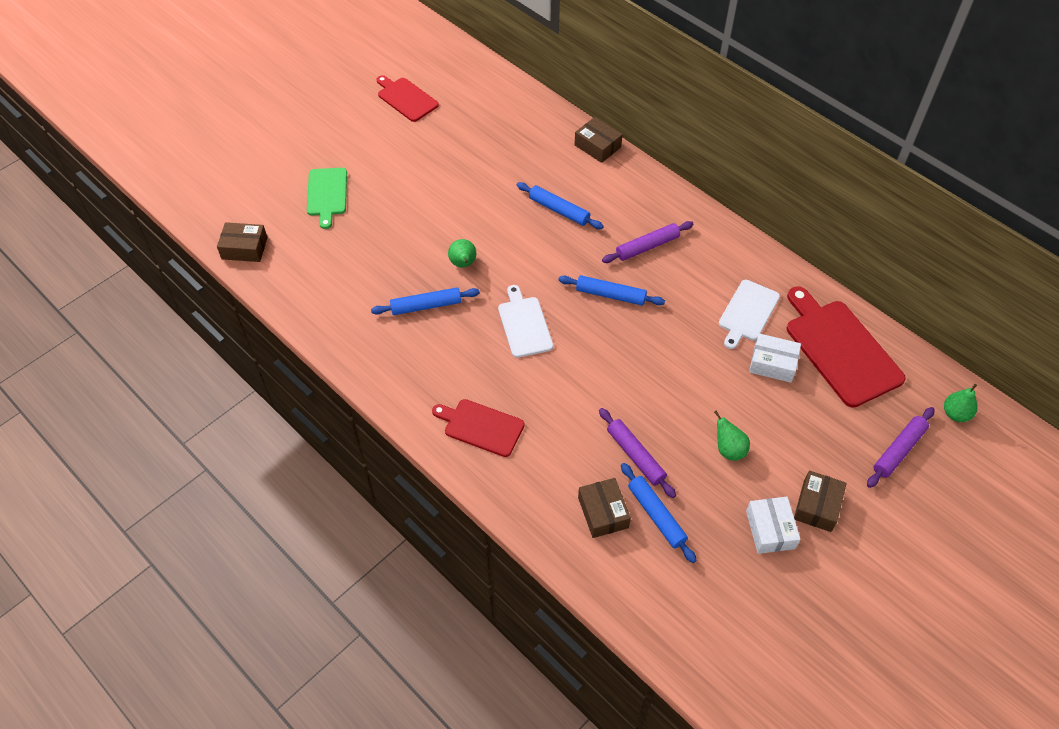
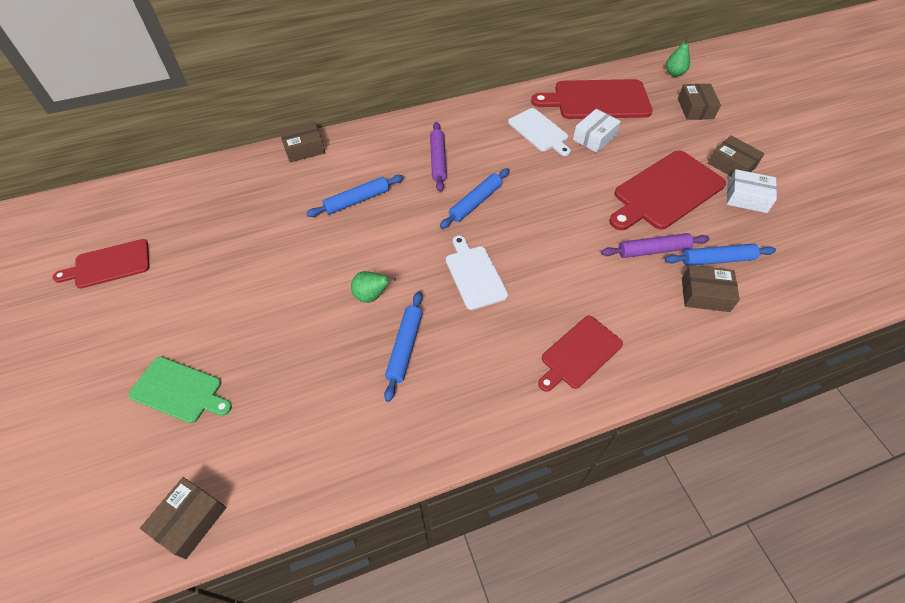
camera: 65 degrees left, 0 degrees up
(524, 324) = (474, 275): white cutting board -> white cutting board turned 60 degrees clockwise
(729, 449) = (666, 192): green pear -> red cutting board
(898, 450) = (695, 108): purple rolling pin -> brown box

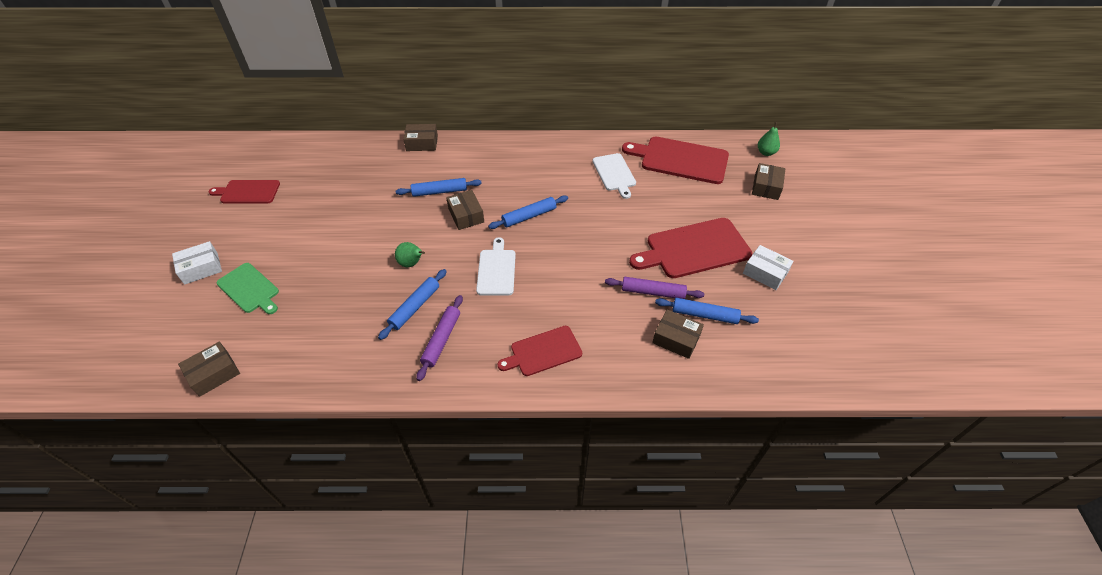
camera: 20 degrees right, 5 degrees down
(438, 160) = (518, 177): purple rolling pin -> purple rolling pin (441, 340)
(594, 137) = (659, 189): white box -> white box (201, 268)
(731, 165) = (769, 242): brown box -> brown box (466, 215)

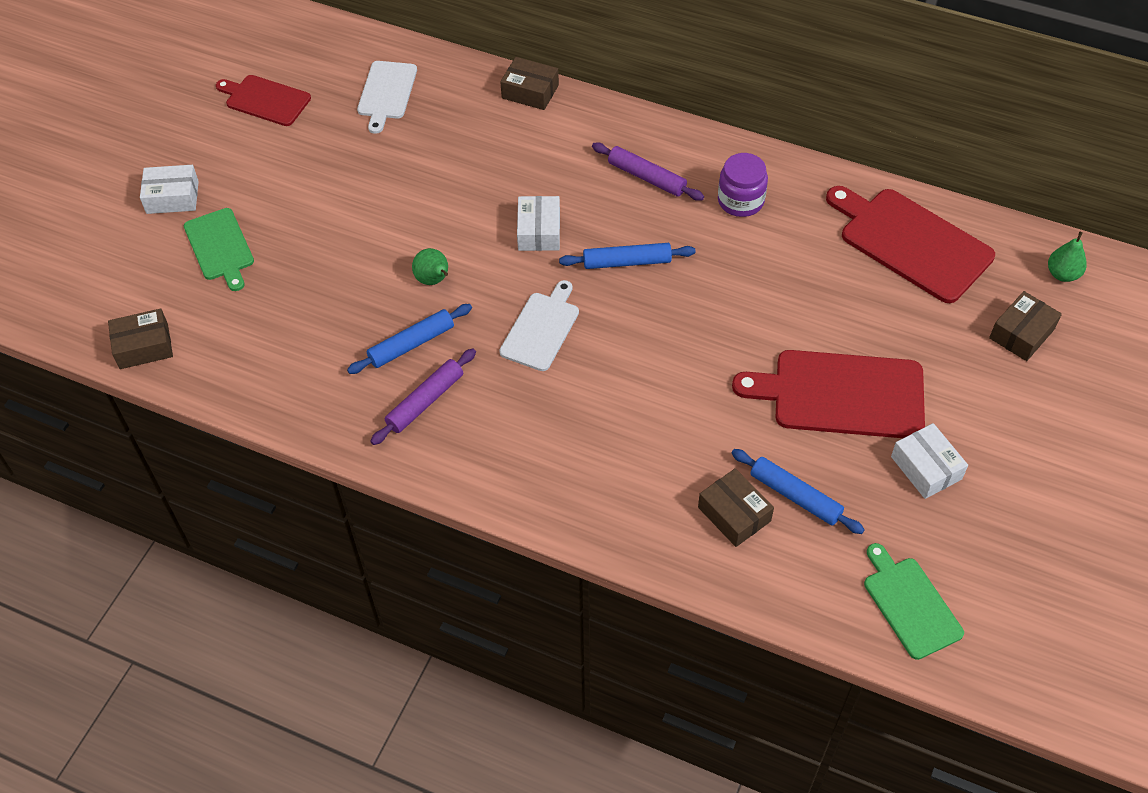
camera: 25 degrees right, 5 degrees up
(439, 191) = (519, 181): blue rolling pin -> none
(466, 215) = (539, 231): brown box -> white box
(543, 352) = (546, 465): red cutting board -> none
(576, 165) = (740, 201): none -> purple jar
(614, 174) = (791, 233): white cutting board -> white cutting board (387, 93)
(653, 292) = (741, 437): purple rolling pin -> purple rolling pin (646, 177)
(808, 354) = (910, 604): none -> green cutting board

